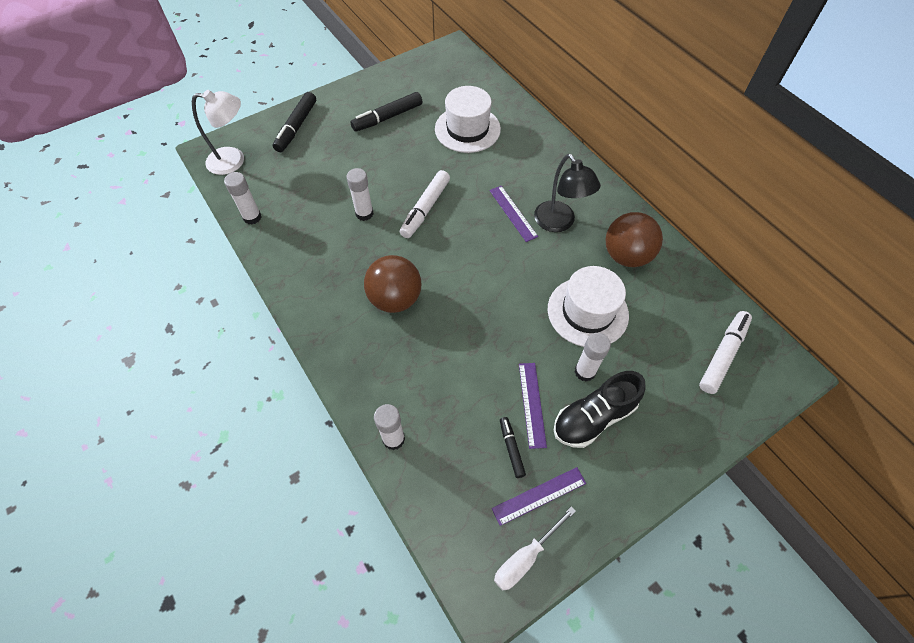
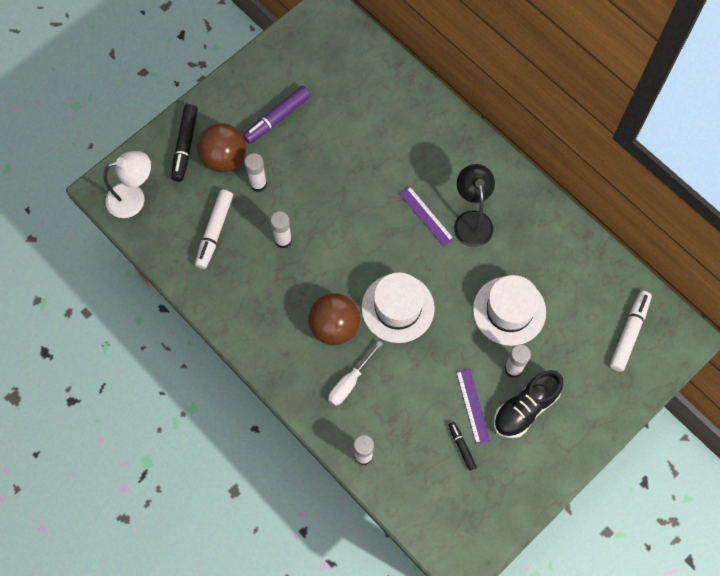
camera: 10 degrees left, 10 degrees up
(252, 217) = (175, 262): white glue stick -> white glue stick (258, 184)
(387, 117) = (277, 118): black marker -> purple marker
(425, 209) = (341, 225): white marker -> white marker (214, 232)
(467, 129) = (363, 120): white hat -> white hat (398, 308)
(526, 557) = (486, 529): white screwdriver -> white screwdriver (350, 382)
(539, 495) = (489, 481): purple ruler -> none
(559, 223) = (471, 220): black lamp -> black lamp turned 150 degrees counterclockwise
(626, 256) = (538, 246): brown ball -> brown ball (224, 158)

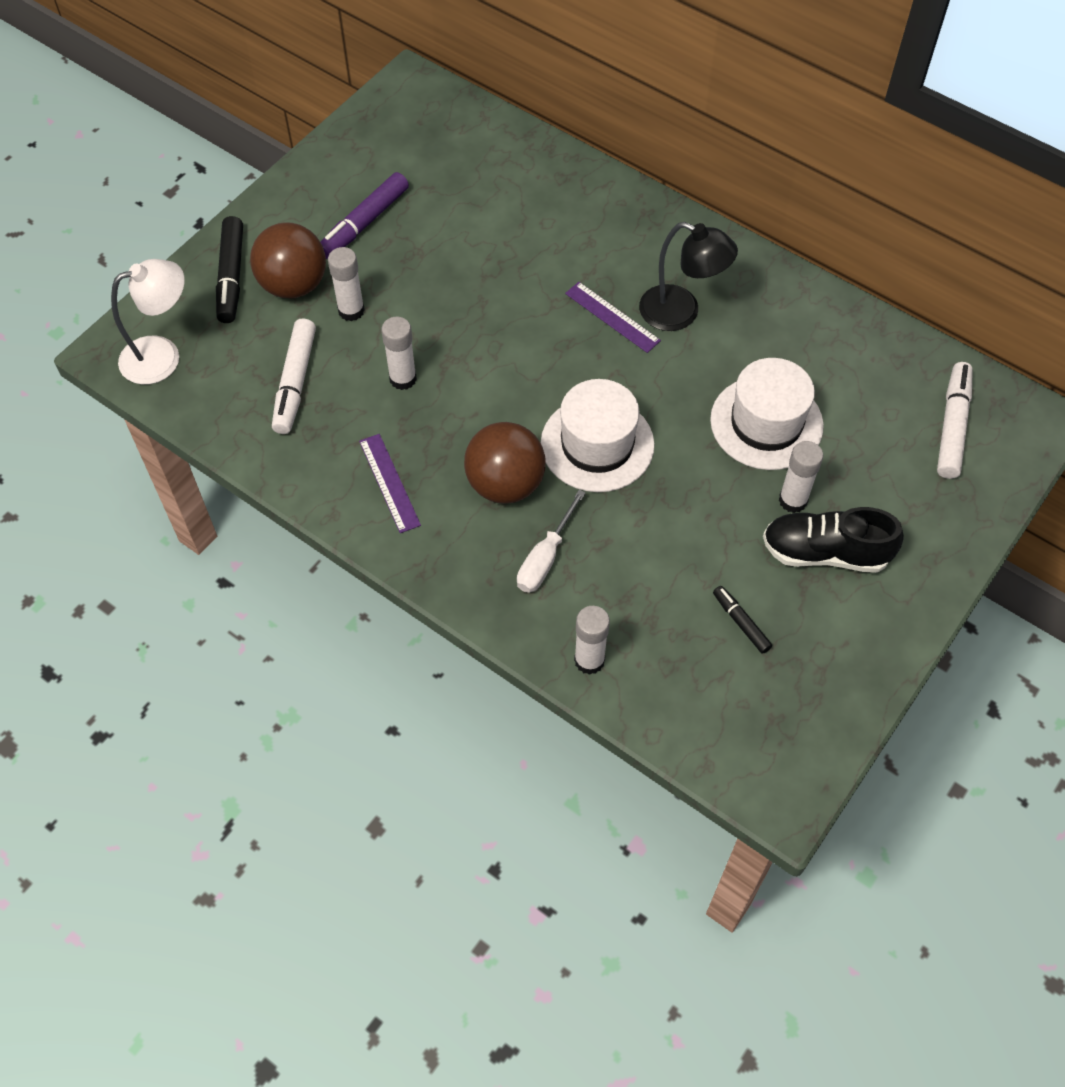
camera: 10 degrees left, 10 degrees down
(471, 220) = (681, 313): black lamp -> black lamp turned 135 degrees clockwise
(472, 406) = (744, 561): purple ruler -> purple ruler (389, 483)
(525, 408) = (825, 552): black shoe -> black shoe turned 60 degrees clockwise

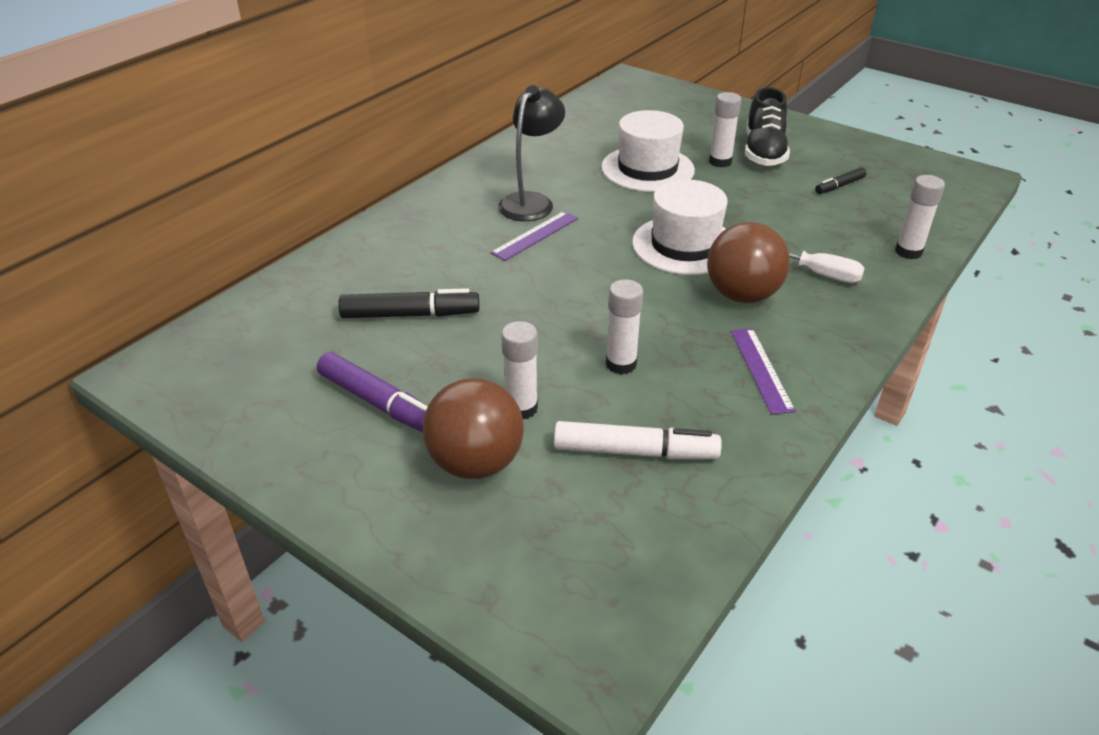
camera: 90 degrees left, 20 degrees down
(162, 356) = (601, 597): white lamp -> none
(231, 277) = (455, 529): black marker -> black marker (410, 315)
(389, 483) = (761, 369): purple ruler -> purple ruler turned 75 degrees counterclockwise
(952, 426) = (639, 104): white marker -> none

